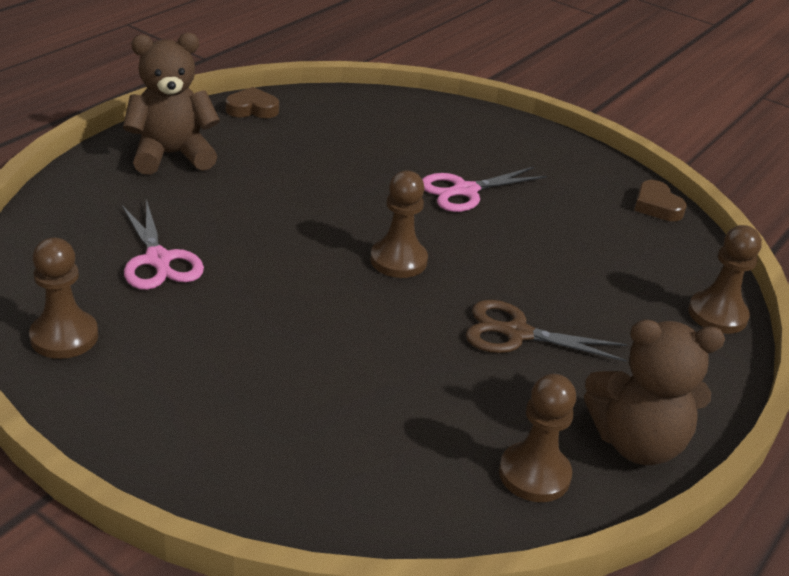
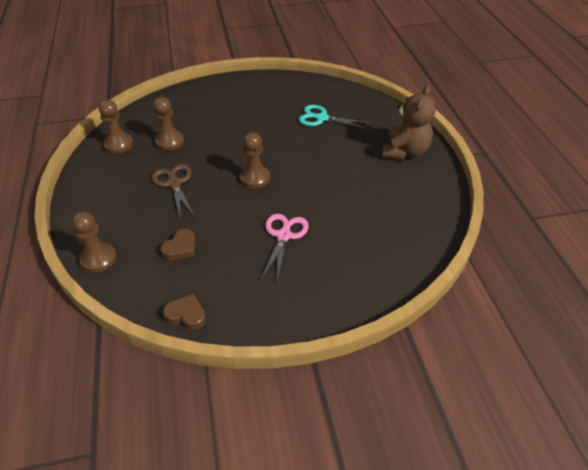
camera: 135 degrees right, 10 degrees up
(64, 337) = (297, 86): brown pawn -> brown pawn (169, 142)
(158, 260) = (322, 118): pink scissors -> turquoise scissors
(252, 109) = (439, 200): brown heart -> brown heart (180, 248)
(517, 333) = (174, 183): brown scissors -> brown scissors turned 75 degrees counterclockwise
(637, 443) = (92, 176): brown teddy bear -> none

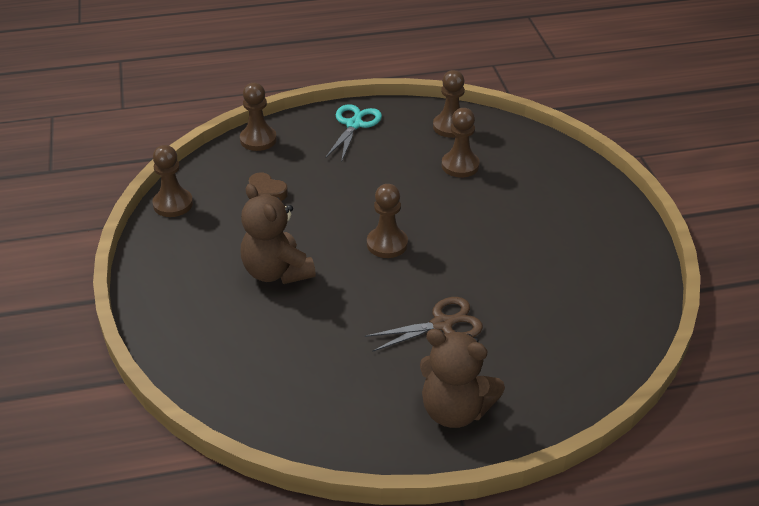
camera: 90 degrees right, 5 degrees down
(174, 183) = (376, 177): brown scissors -> brown scissors (442, 324)
(186, 315) = (173, 204): brown heart -> brown pawn
(284, 236) = (276, 272): pink scissors -> brown teddy bear
(322, 118) = (537, 312): turquoise scissors -> turquoise scissors (354, 124)

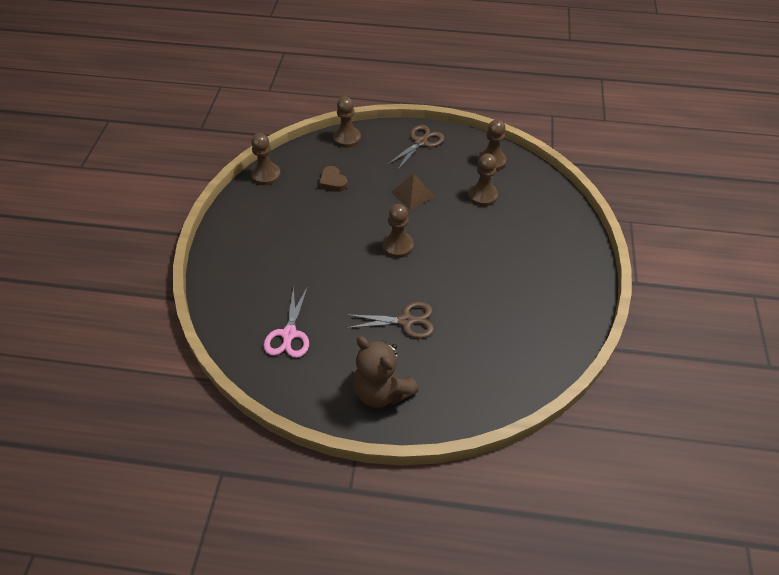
camera: 20 degrees right, 10 degrees up
(276, 272) = (311, 247): brown teddy bear -> none
(302, 379) = (289, 334): none -> pink scissors
(354, 124) = (421, 142): turquoise scissors -> brown scissors
(374, 183) = (412, 194): none -> brown pyramid

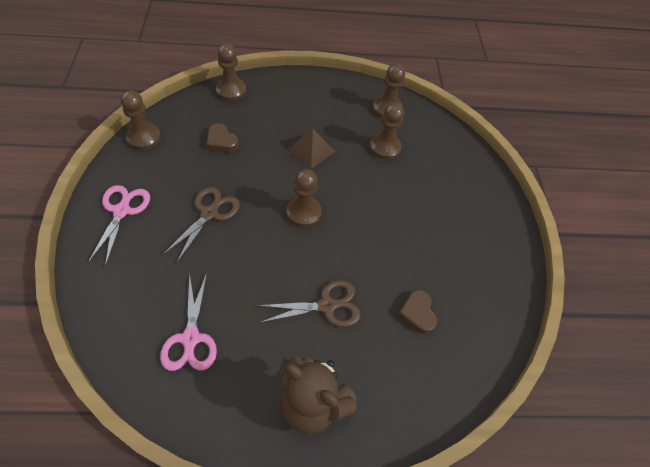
camera: 15 degrees left, 5 degrees up
(242, 233) = (122, 211): none -> pink scissors
(421, 142) = (311, 92): brown scissors -> brown scissors (209, 213)
(485, 335) = (417, 313): none -> brown heart

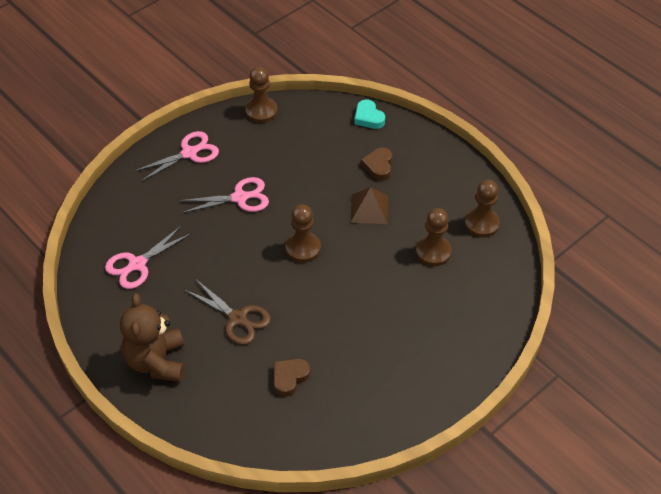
camera: 55 degrees right, 5 degrees down
(209, 213) = (240, 198): brown scissors -> pink scissors
(221, 141) = (311, 153): brown heart -> brown heart (378, 166)
(231, 91) = (368, 117): brown pawn -> turquoise heart

